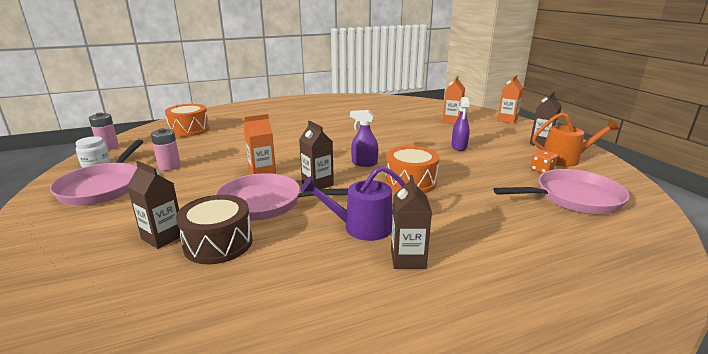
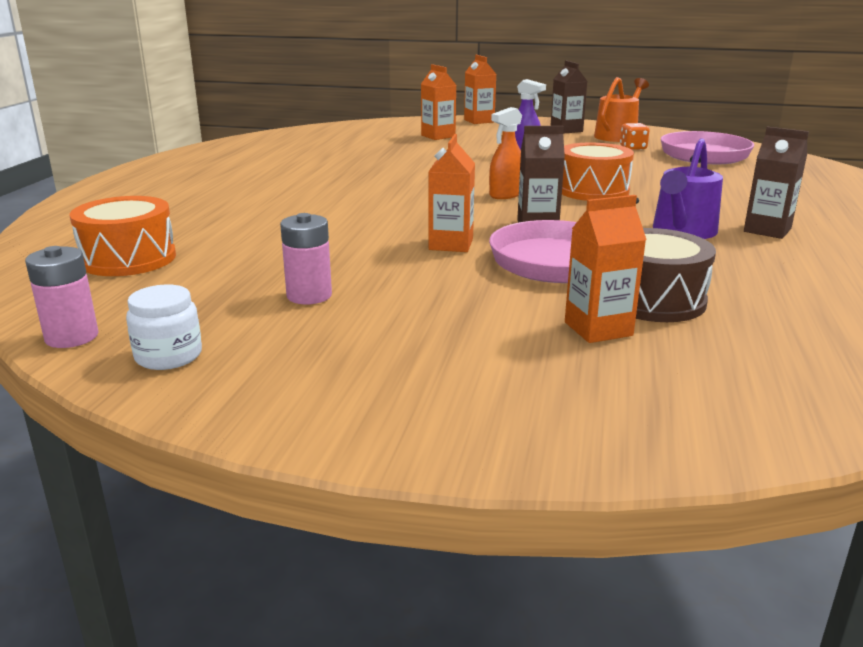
camera: 55 degrees left, 0 degrees up
(103, 186) = (319, 356): pink pan -> none
(163, 237) = (598, 329): brown carton -> orange carton
(364, 163) = (505, 195): purple spray bottle -> orange spray bottle

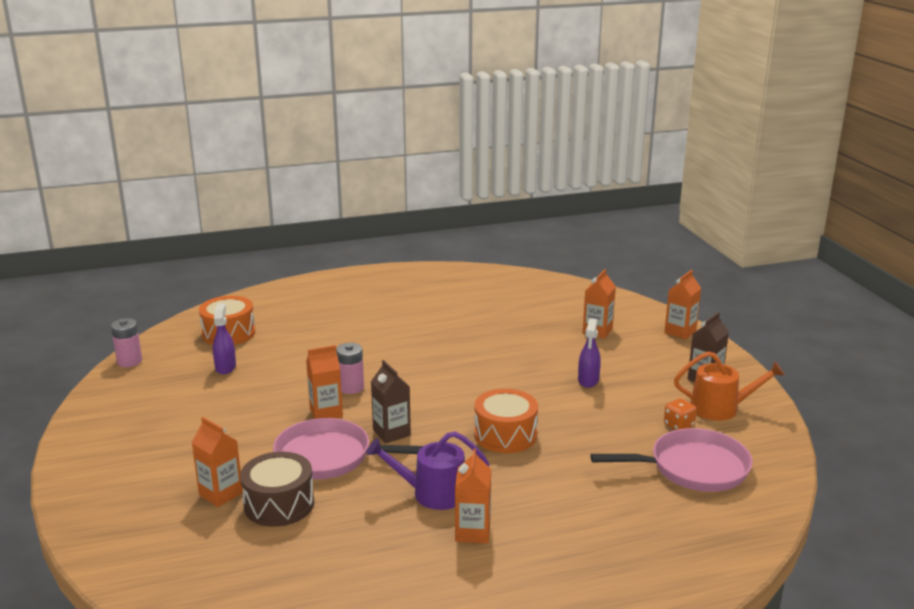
camera: 60 degrees right, 0 degrees up
(168, 356) = (122, 390): white jar -> none
(232, 275) = (225, 367): none -> purple spray bottle
(309, 295) = (212, 397): pink battery -> pink battery (351, 387)
(505, 195) = (455, 403): orange spray bottle -> none
(767, 230) = (472, 532): brown carton -> orange carton

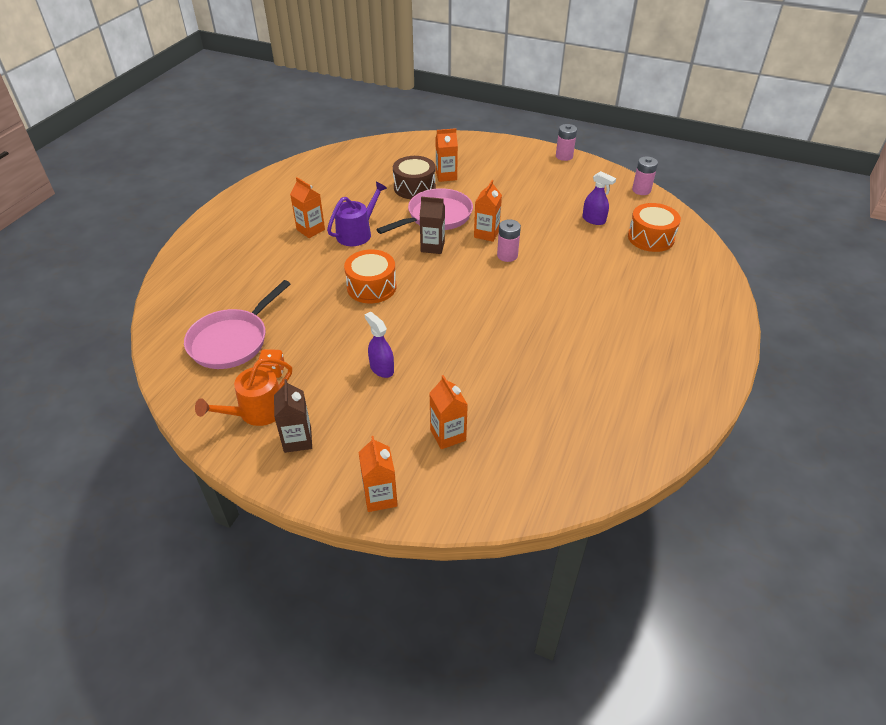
camera: 130 degrees right, 20 degrees up
(78, 430) = (564, 156): none -> pink battery

